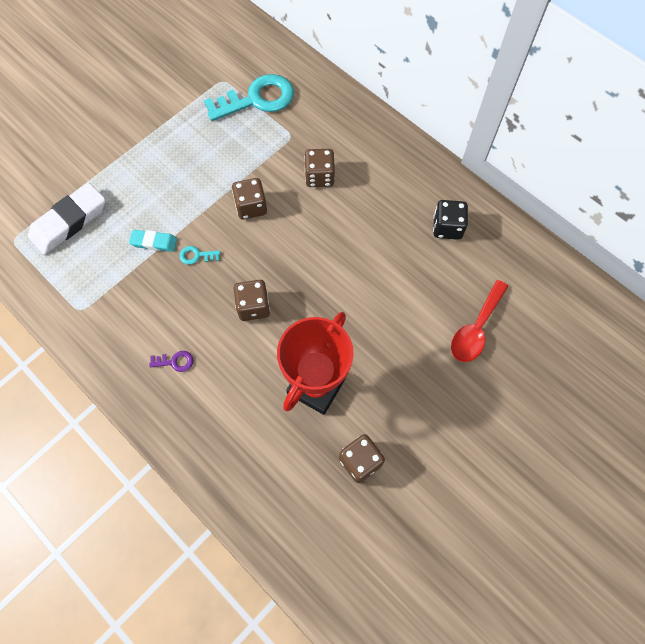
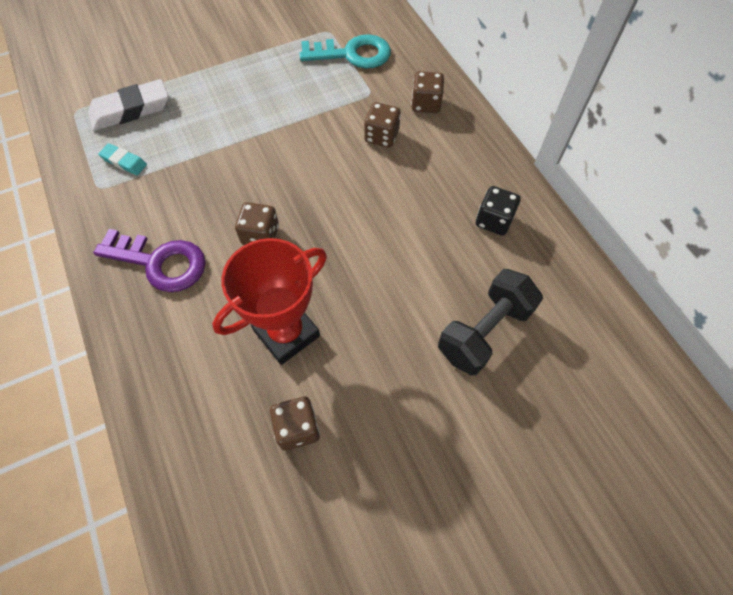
camera: 20 degrees right, 5 degrees down
(154, 242) = (196, 149): turquoise eraser -> turquoise eraser (124, 162)
(175, 361) = (160, 262): purple key -> purple key, size x2.46
(196, 256) = (229, 172): turquoise key -> none
(251, 207) = (302, 144): brown dice -> brown dice (426, 104)
(476, 328) = (484, 332): red spoon -> black dumbbell

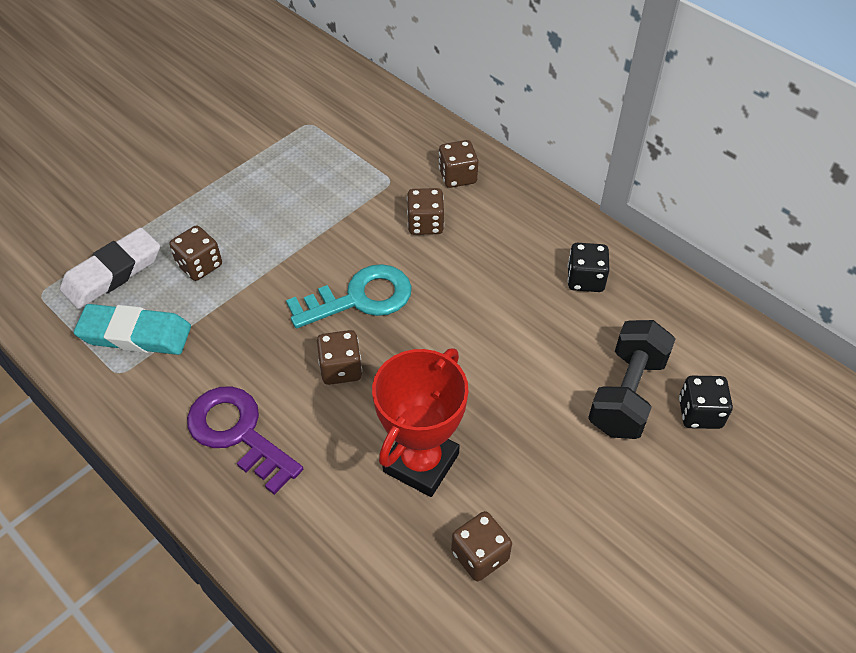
camera: 20 degrees left, 10 degrees down
(124, 162) = (135, 334): turquoise eraser -> turquoise eraser, size x1.84
(160, 262) = (238, 433): purple key -> purple key turned 135 degrees counterclockwise
(194, 121) = (200, 265): none -> brown dice
(352, 54) = (350, 142): turquoise key -> turquoise key (360, 298)
(542, 370) = (699, 413): none -> black dice

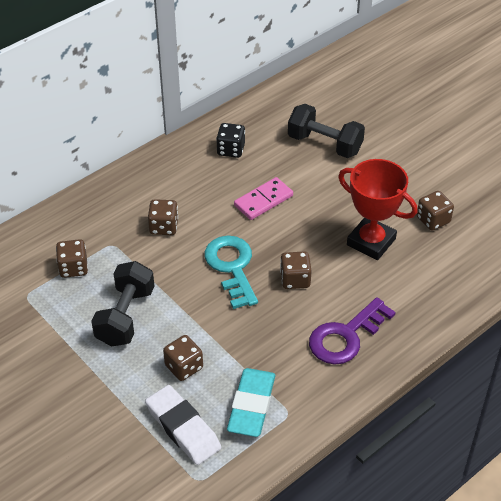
camera: 85 degrees left, 5 degrees down
(277, 206) = (125, 316): none -> black dumbbell
(457, 176) = (116, 205): brown dice -> brown dice (73, 268)
(488, 324) = (263, 201): none -> pink domino
(699, 413) = (340, 116): black dice -> none

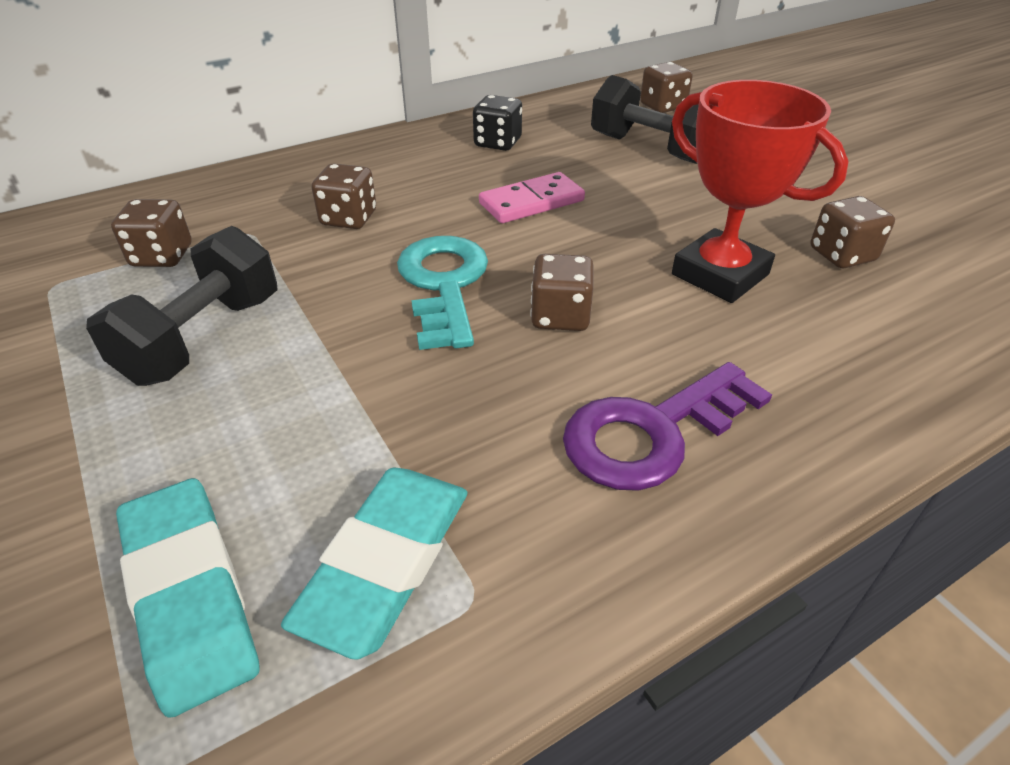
camera: 10 degrees right, 5 degrees down
(183, 428) = (190, 595): white eraser -> turquoise eraser
(184, 367) = (267, 447): brown dice -> brown dice (662, 106)

